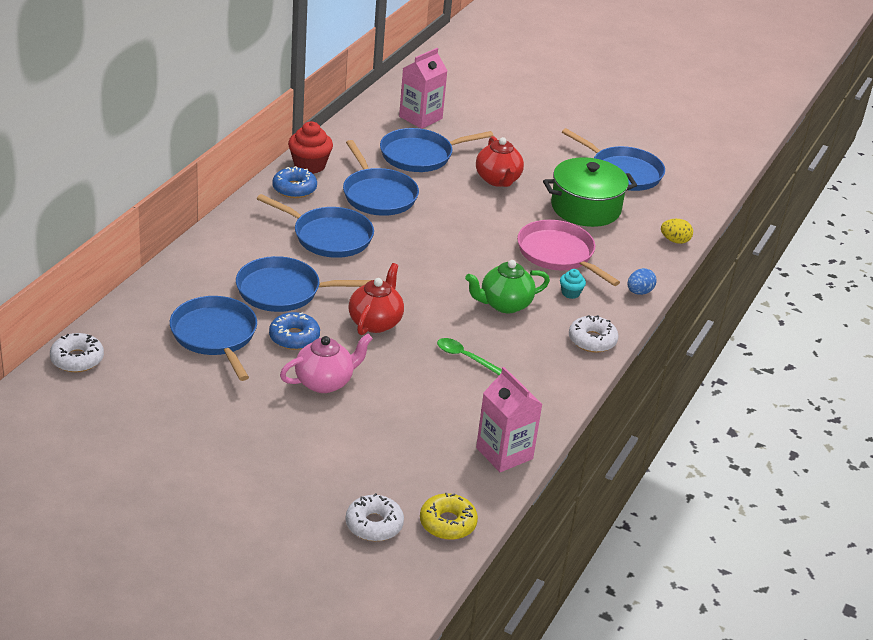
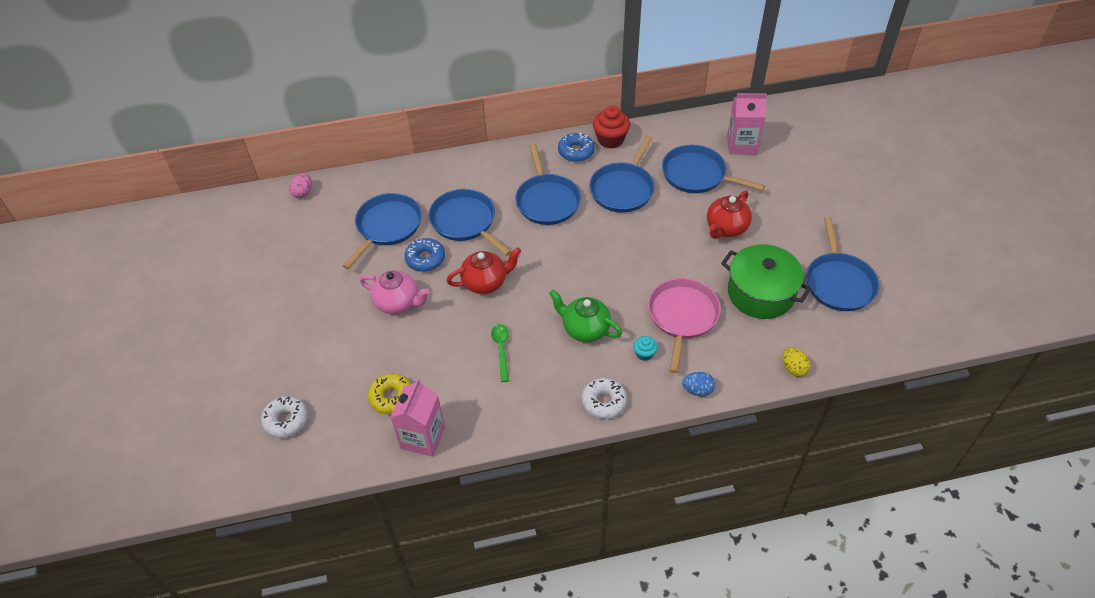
camera: 55 degrees right, 15 degrees up
(77, 359) = (303, 193): white donut -> pink egg
(447, 523) = (322, 456): yellow donut -> yellow donut (391, 397)

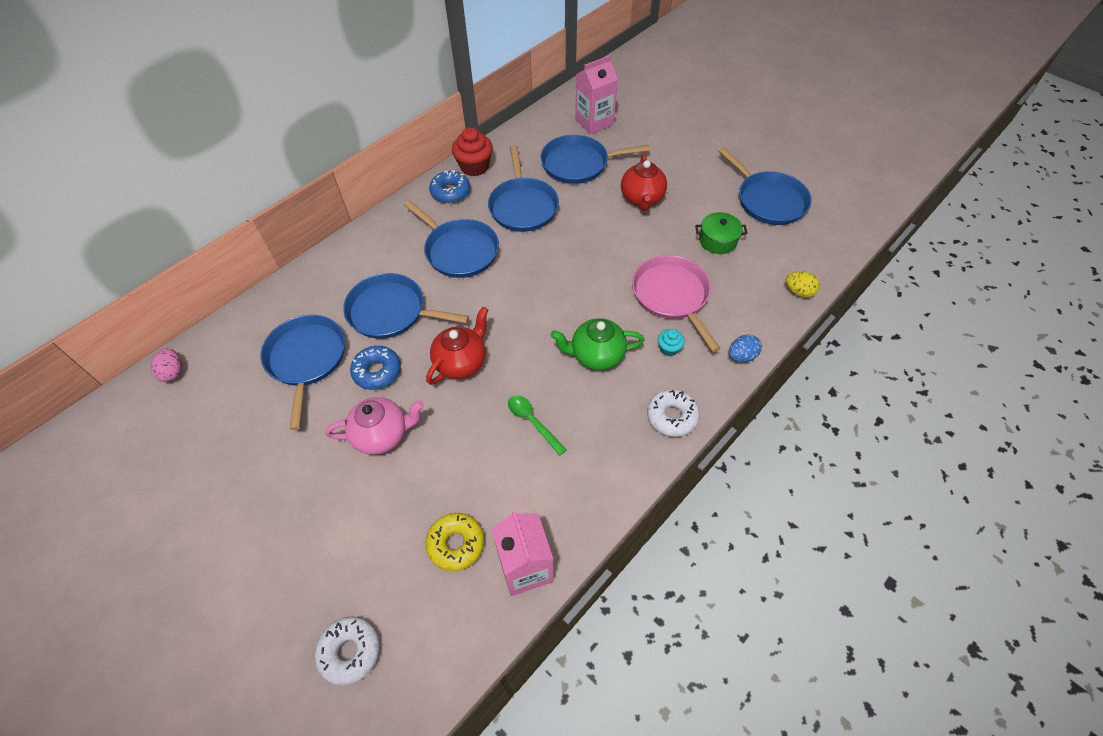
camera: 35 degrees left, 5 degrees up
(761, 293) = (717, 240): green pot -> green pot, size x0.55

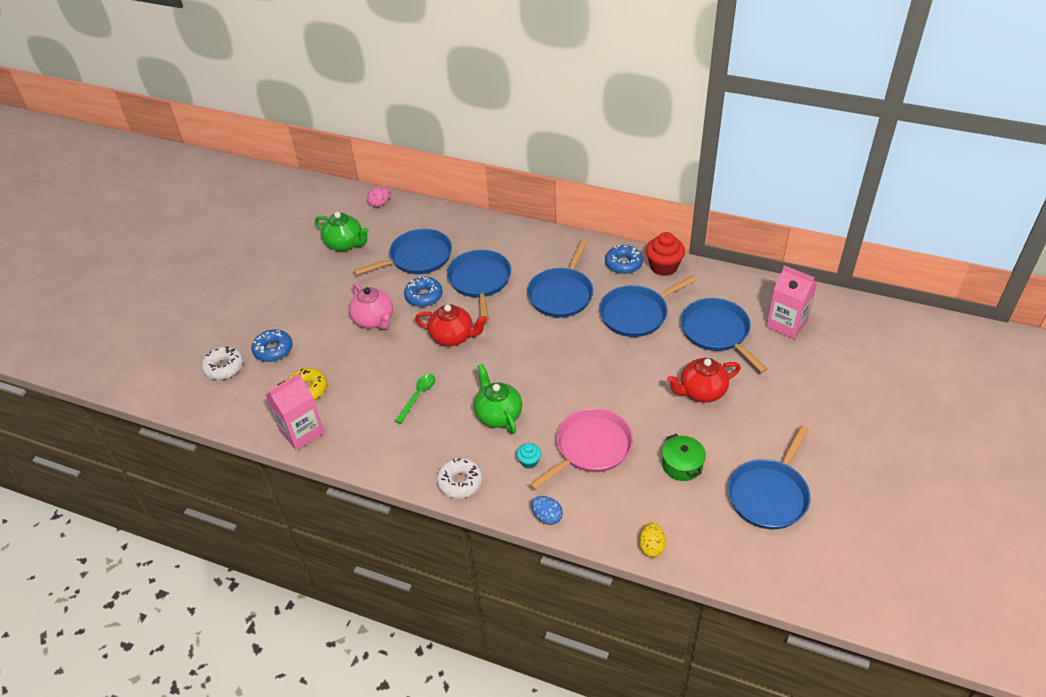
camera: 70 degrees right, 10 degrees down
(217, 432) = (345, 244): none -> green teapot
(358, 572) = (273, 350): none -> blue donut

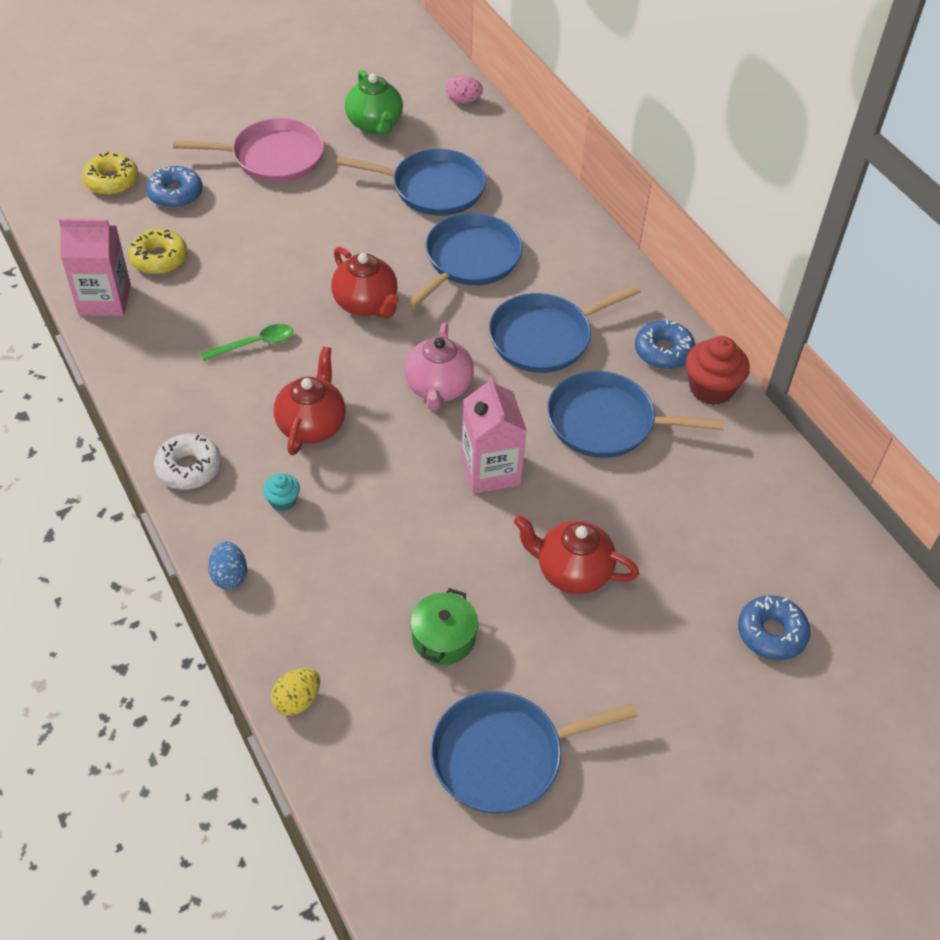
camera: 35 degrees right, 5 degrees up
(224, 367) = (112, 181): white donut -> yellow donut
(374, 320) = (307, 229): pink teapot -> pink teapot (438, 388)
(424, 296) = (389, 237): blue donut -> blue donut (771, 633)
(498, 415) = (312, 425): green teapot -> red teapot
(590, 448) = (365, 537): pink pan -> pink pan (273, 157)
(717, 332) = (681, 515): blue pan -> none
(786, 324) = (787, 570): pink carton -> pink carton (490, 470)

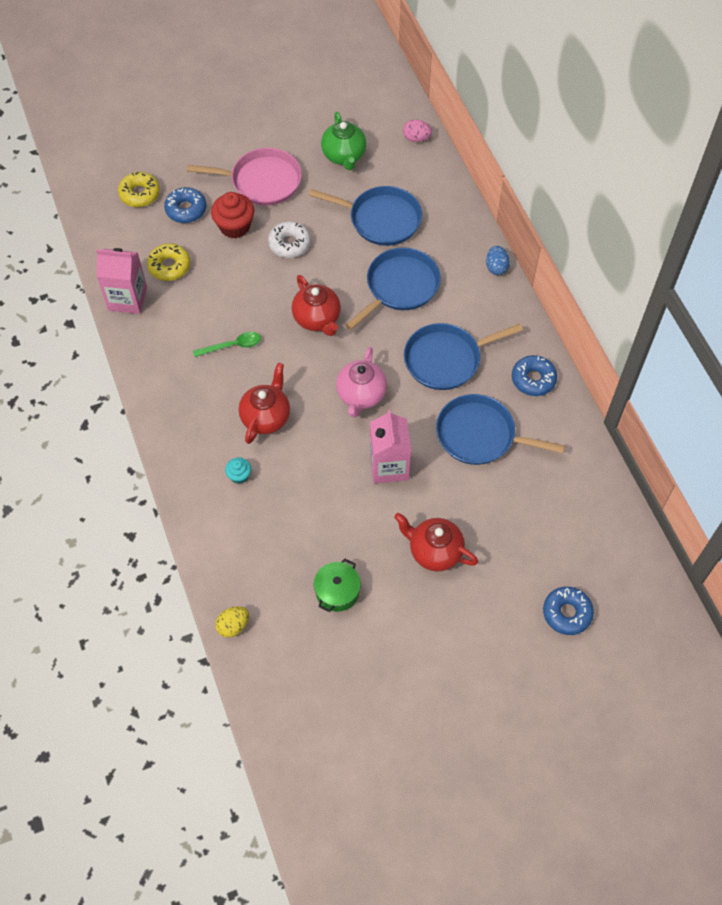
camera: 10 degrees right, 10 degrees up
(189, 468) = (176, 443): white donut -> white donut (289, 244)
(229, 575) = (197, 529): blue egg -> blue egg (496, 267)
(503, 756) = (365, 681): blue pan -> none
(711, 388) = (563, 414): red cupcake -> red cupcake (235, 226)

